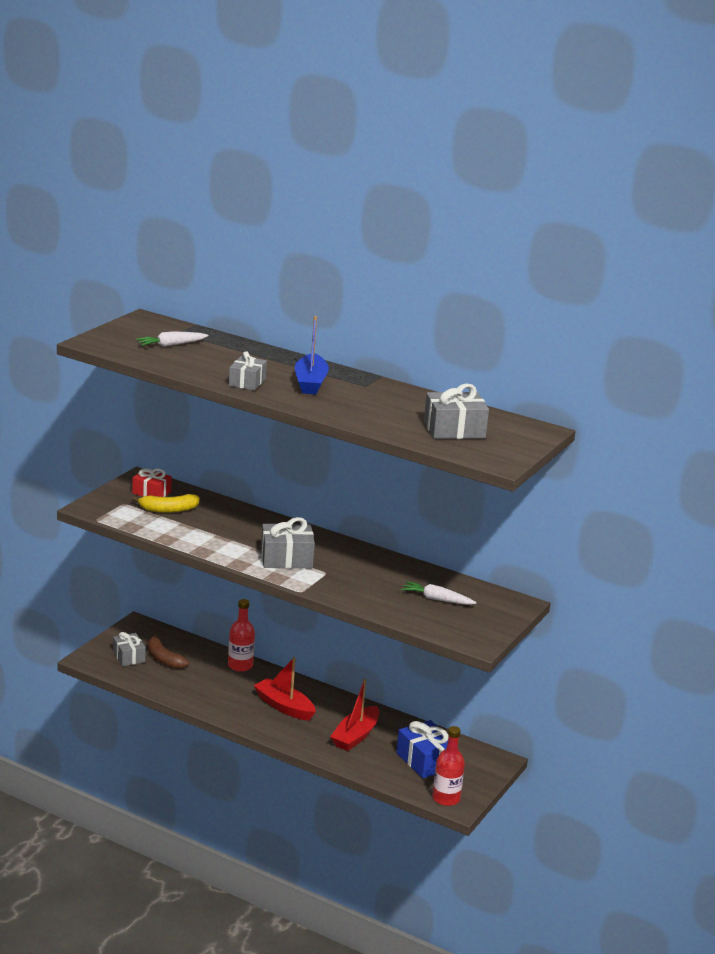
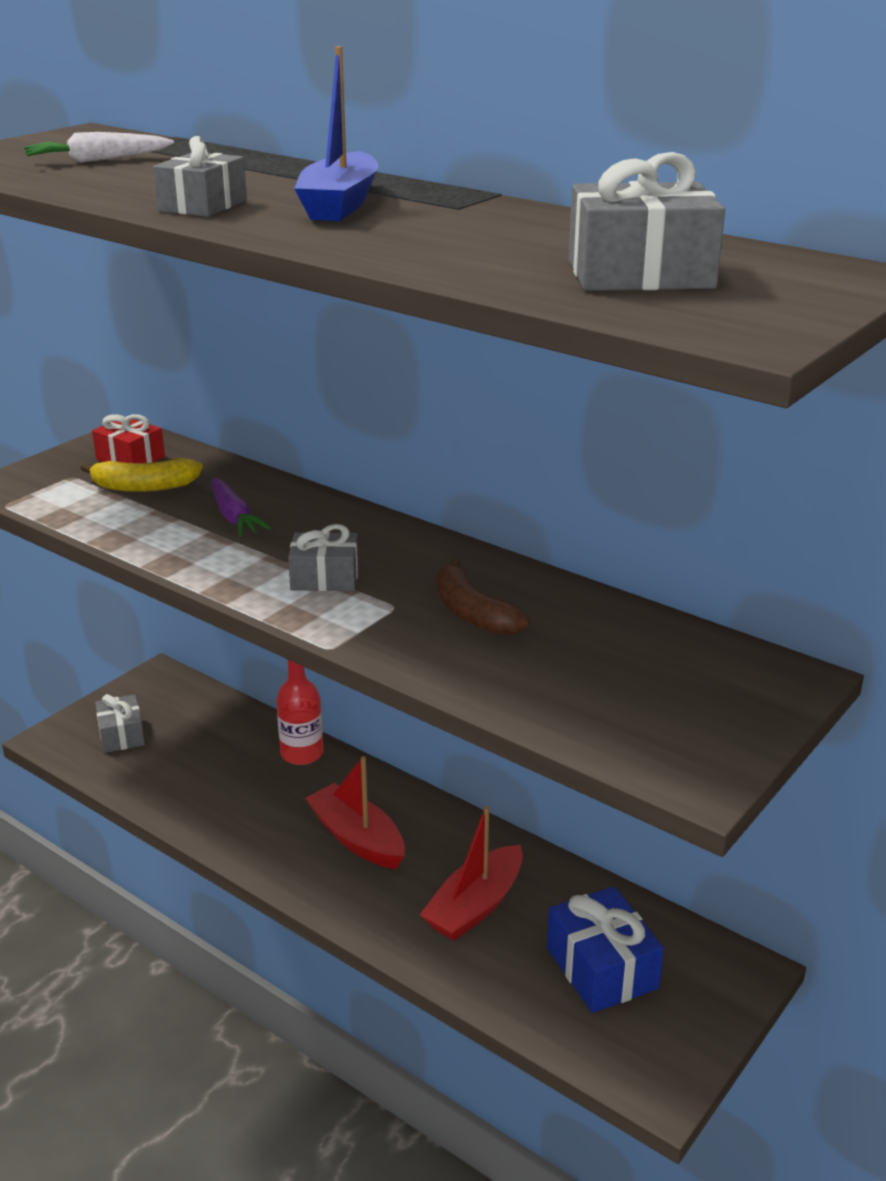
camera: 10 degrees right, 5 degrees up
(163, 659) = (177, 739): brown banana -> brown banana (472, 613)
(226, 527) = (234, 517): none -> purple carrot
(286, 558) = (325, 578): grey gift -> grey gift, size x0.66
(437, 599) = (614, 667): white carrot -> none
(446, 798) = (635, 1068): red bottle -> none

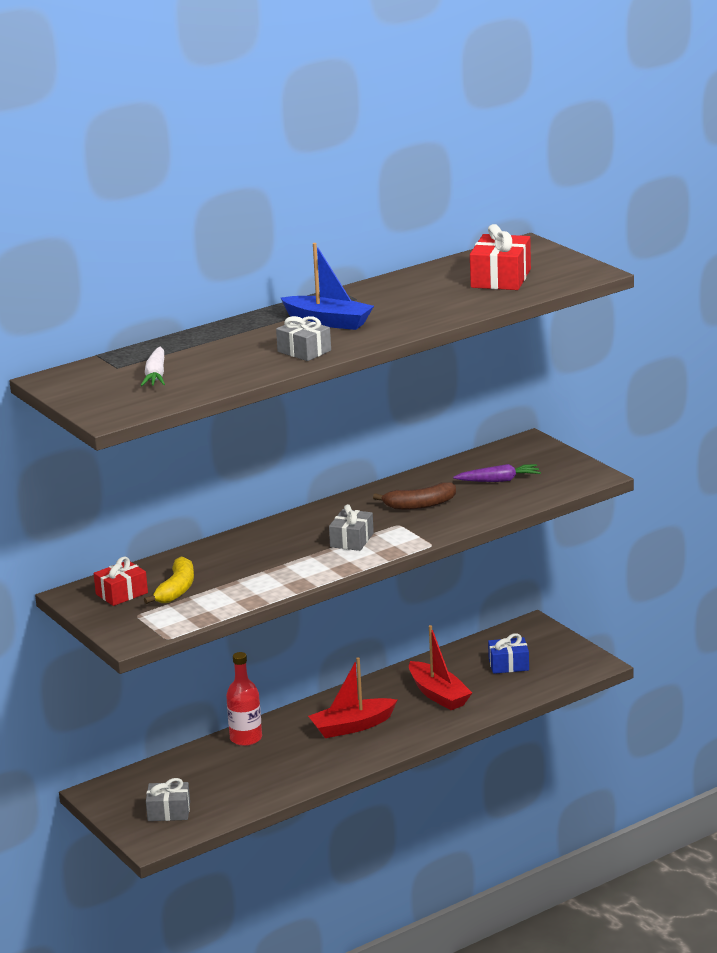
camera: 70 degrees left, 5 degrees down
(234, 517) = (249, 562): purple carrot -> purple carrot (498, 480)
(602, 968) = (508, 664): blue gift -> blue gift, size x0.66
(640, 274) = (500, 278): grey gift -> red gift

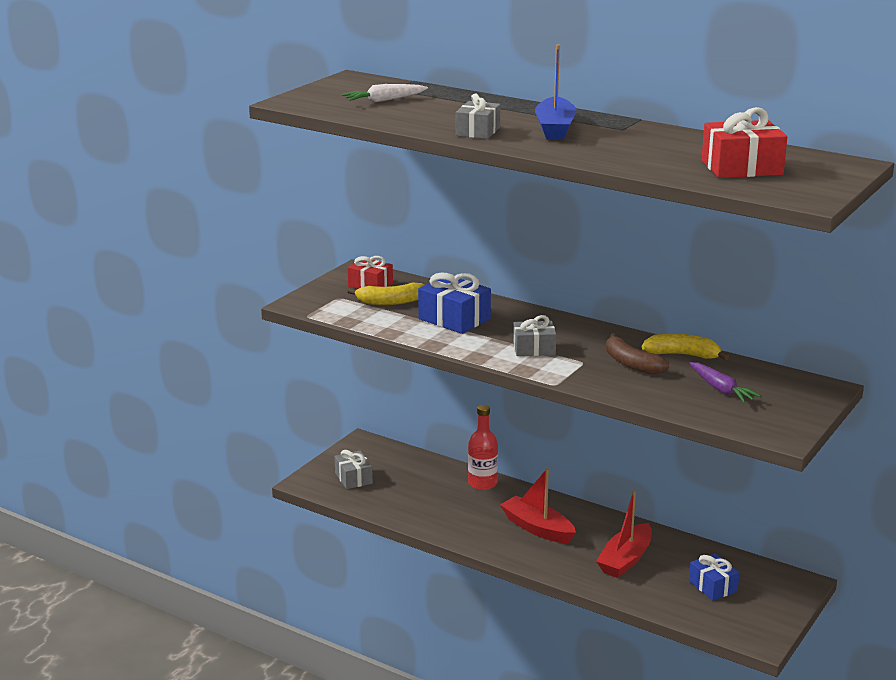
camera: 65 degrees right, 0 degrees up
(250, 565) = (454, 319): none -> blue gift
(422, 481) = (683, 355): none -> yellow banana

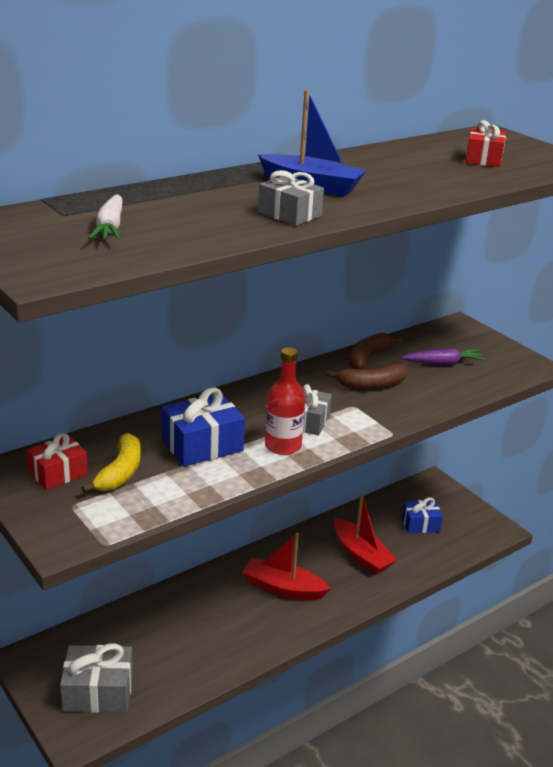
camera: 70 degrees left, 5 degrees up
(353, 478) = (98, 692): grey gift -> grey gift, size x1.51
(482, 483) = (180, 596): red bottle -> red bottle (283, 446)
(537, 528) = (283, 588): red boat -> red boat turned 45 degrees clockwise
(683, 355) = (368, 358): yellow banana -> brown banana
(741, 168) = (483, 159): red gift -> red gift, size x0.66

